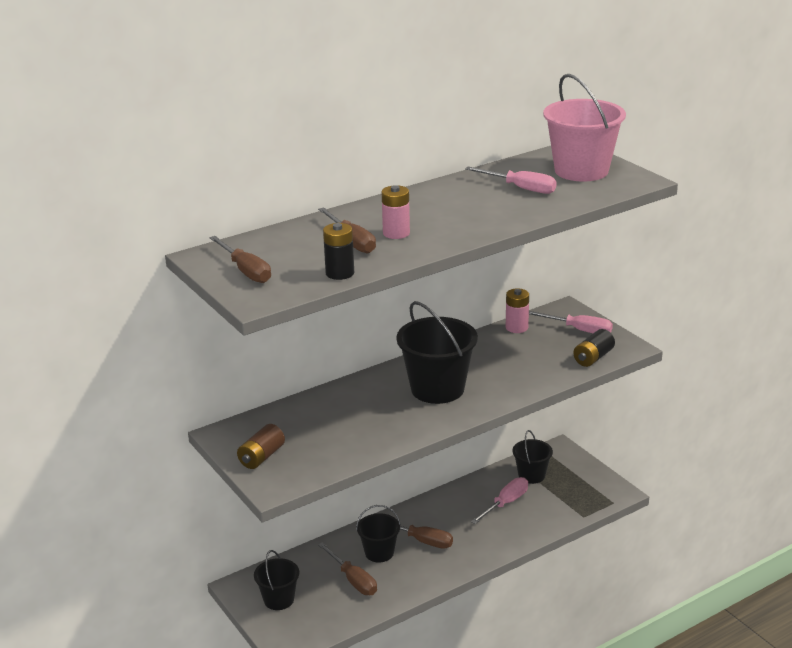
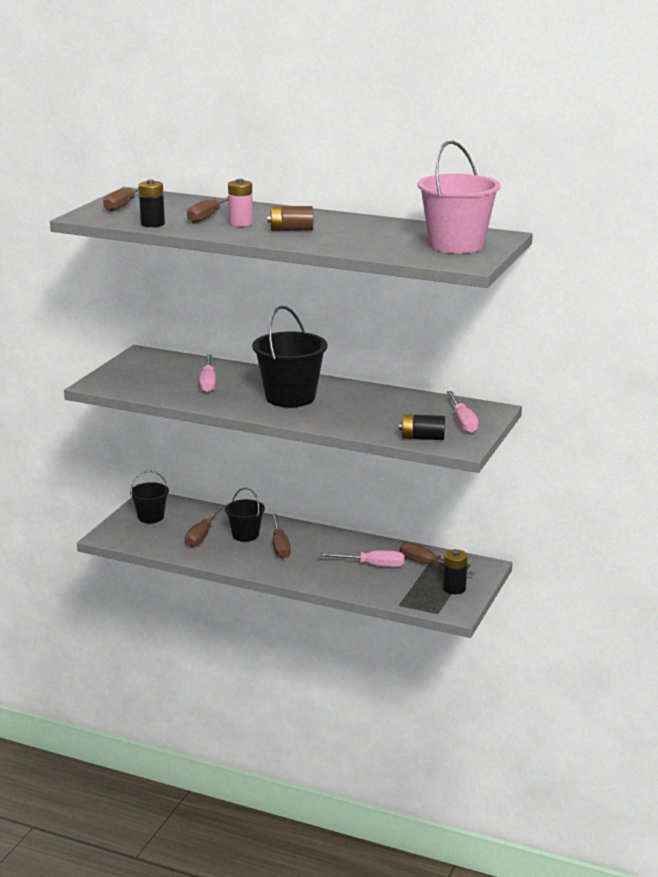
camera: 55 degrees right, 5 degrees down
(261, 457) = (127, 371): brown battery -> brown battery (291, 230)
(516, 327) = (429, 400): pink battery -> none
(521, 188) = (384, 236): pink screwdriver -> pink screwdriver (208, 383)
(531, 475) = (427, 565): black bucket -> brown screwdriver
(582, 478) = (454, 588): none -> black battery

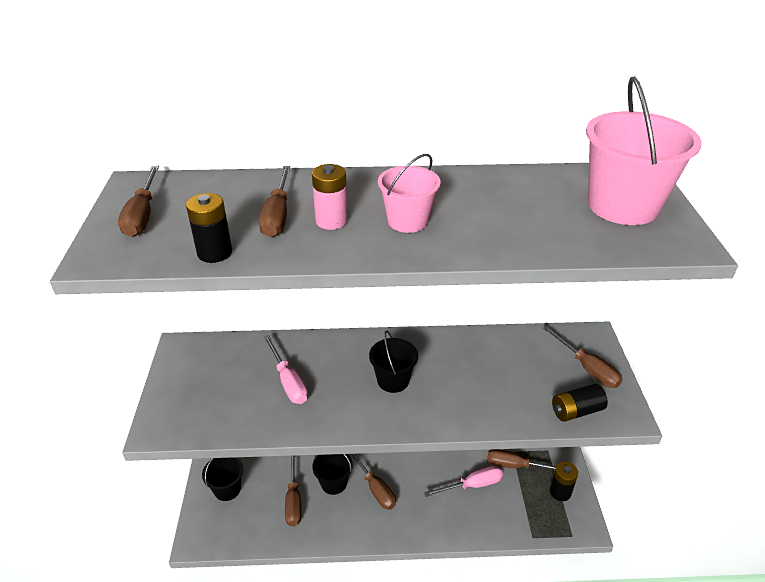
camera: 25 degrees left, 15 degrees up
(290, 397) = (393, 380): black bucket -> black bucket, size x0.57
(291, 230) = (407, 221): brown battery -> pink bucket
(462, 422) = (587, 368): pink screwdriver -> brown screwdriver

